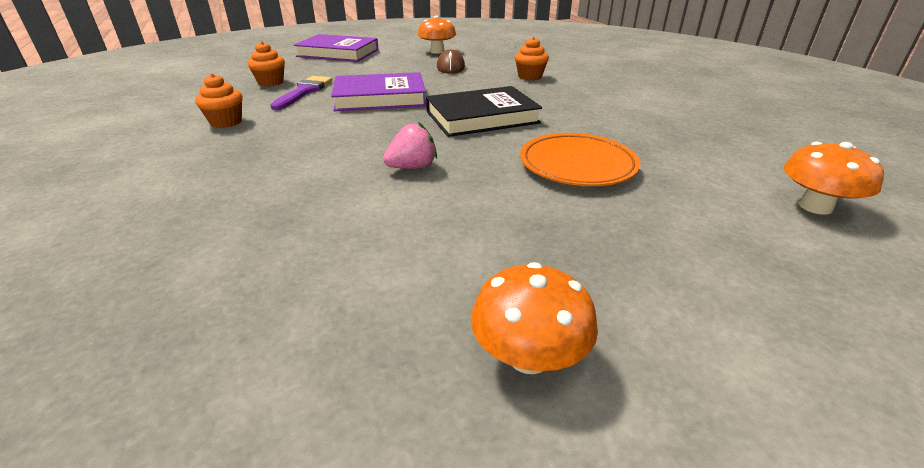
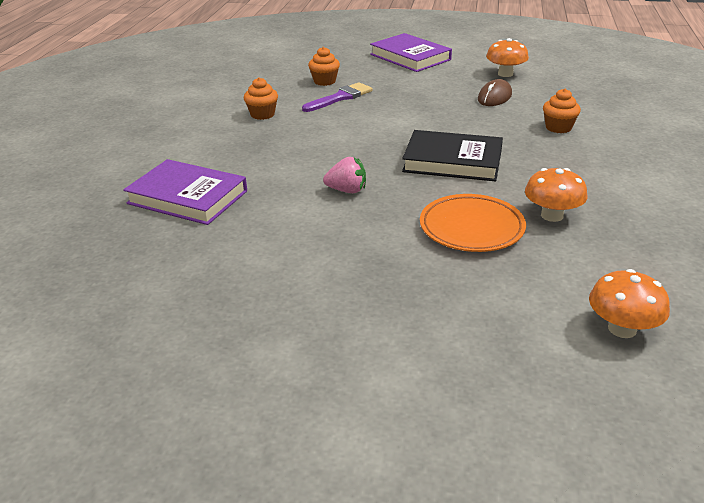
camera: 35 degrees right, 0 degrees up
(380, 98) = (392, 119): purple book -> purple book (188, 197)
(529, 356) = (279, 324): orange mushroom -> orange mushroom (552, 215)

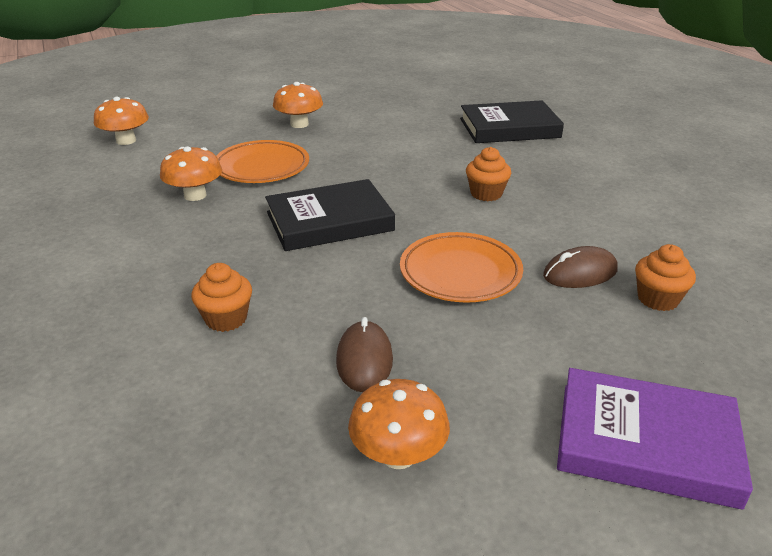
camera: 145 degrees right, 0 degrees up
(188, 197) = (509, 128): purple book -> black book
(262, 114) = (614, 214): orange cupcake -> orange cupcake (486, 194)
(340, 97) = (580, 273): purple brush -> brown mouse
(347, 190) = (397, 165): pink strawberry -> none
(383, 280) = (299, 124): none -> orange mushroom
(404, 113) = (460, 273): none -> orange plate

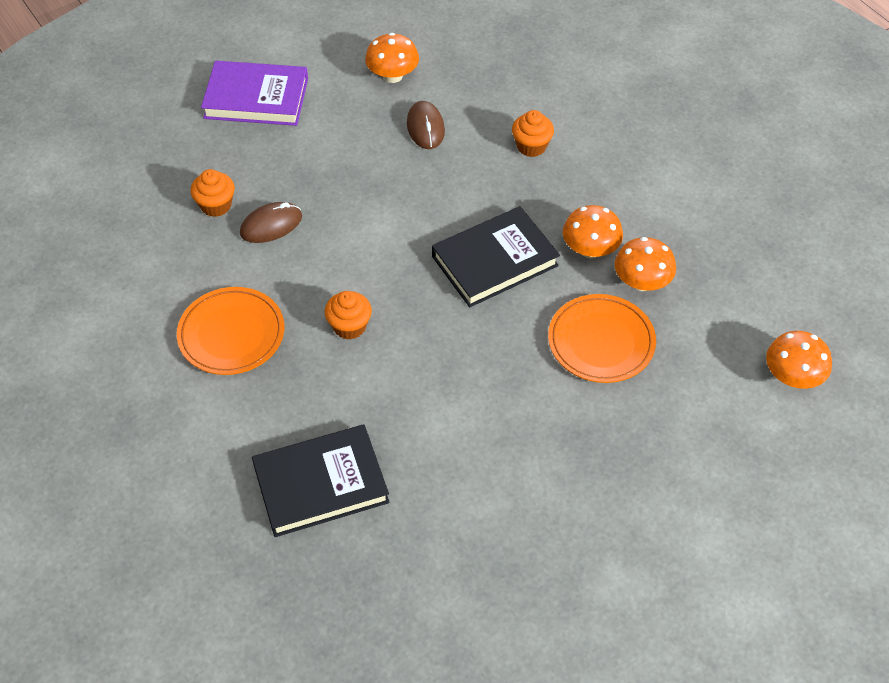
camera: 170 degrees right, 20 degrees up
(299, 124) = (602, 452): orange mushroom -> orange mushroom (590, 249)
(460, 273) = (368, 212): orange plate -> orange plate (231, 334)

